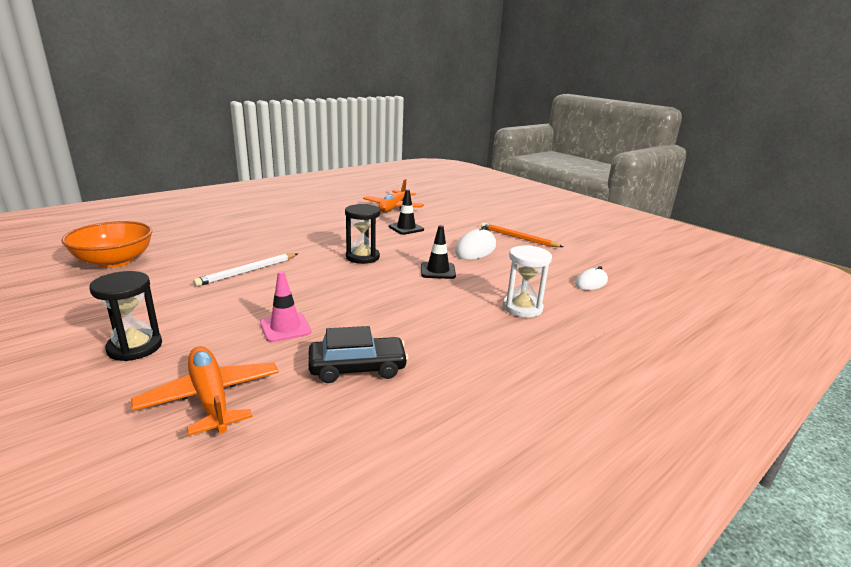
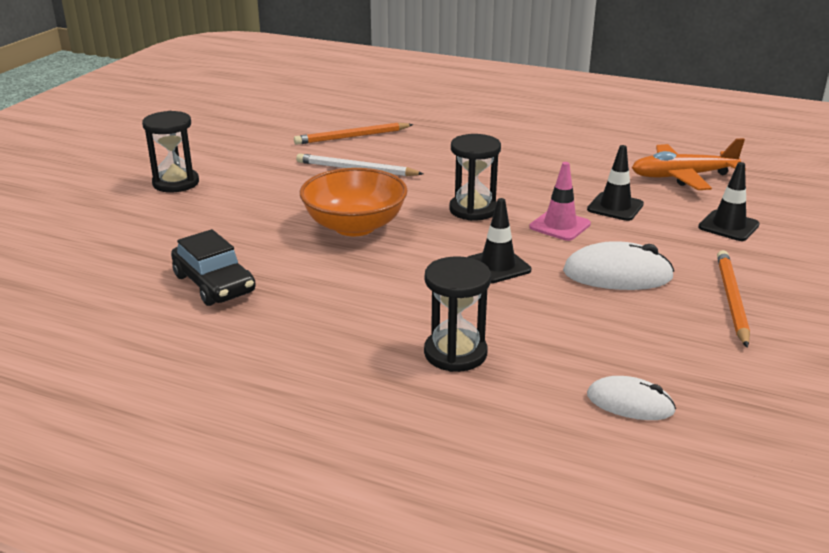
camera: 65 degrees right, 5 degrees up
(114, 261) = (309, 115): orange bowl -> orange bowl (355, 226)
(189, 258) = (352, 137): none -> orange pencil
(210, 397) = (125, 237): orange plane -> none
(285, 328) = (259, 226): pink traffic cone -> pink traffic cone (560, 225)
(453, 217) = (728, 226): none -> black traffic cone
(522, 308) = (455, 353): white hourglass -> black hourglass

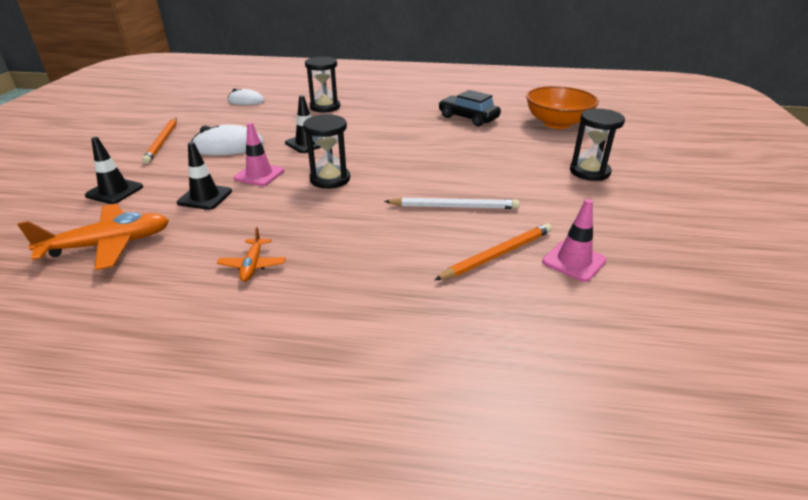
camera: 165 degrees right, 5 degrees up
(300, 128) = (574, 261): none -> pink traffic cone
(355, 226) = (415, 156): orange bowl -> orange bowl (557, 123)
(548, 151) = (252, 265): none -> orange plane

